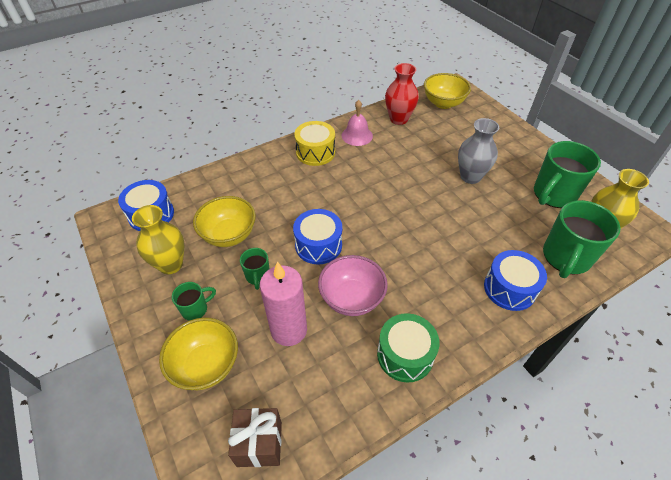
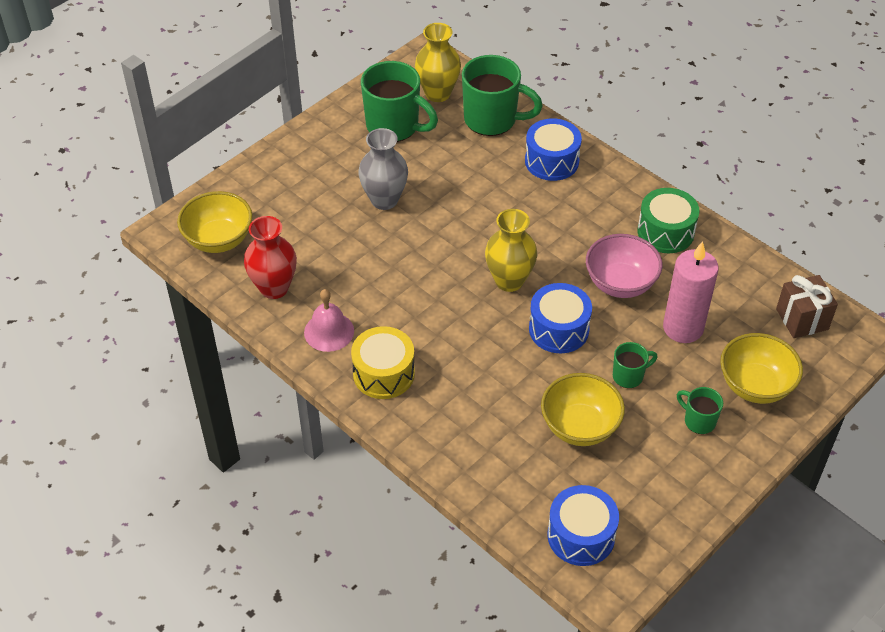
camera: 105 degrees left, 0 degrees up
(170, 264) = (651, 473): yellow vase -> yellow vase (509, 280)

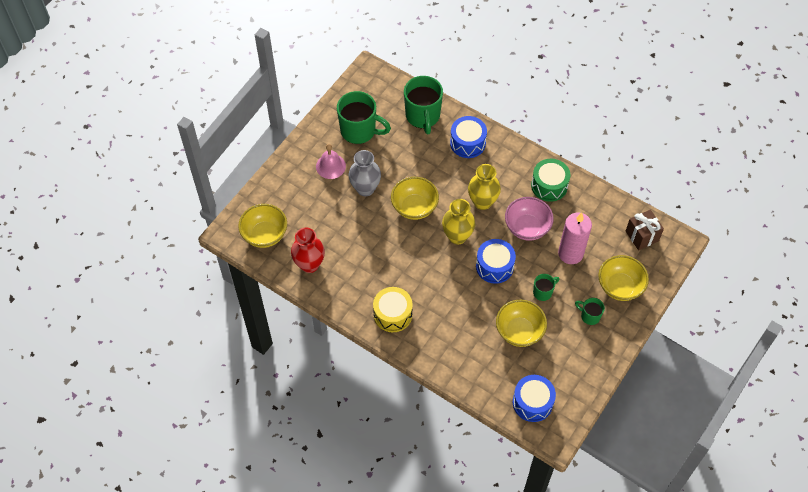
camera: 10 degrees left, 10 degrees up
(329, 331) = (352, 290): pink bell -> pink bell (330, 166)
(438, 93) = (382, 100): yellow vase -> yellow vase (482, 202)
(452, 234) = (414, 207): none -> yellow bowl
(492, 120) = (423, 116): green mug -> green mug turned 75 degrees clockwise

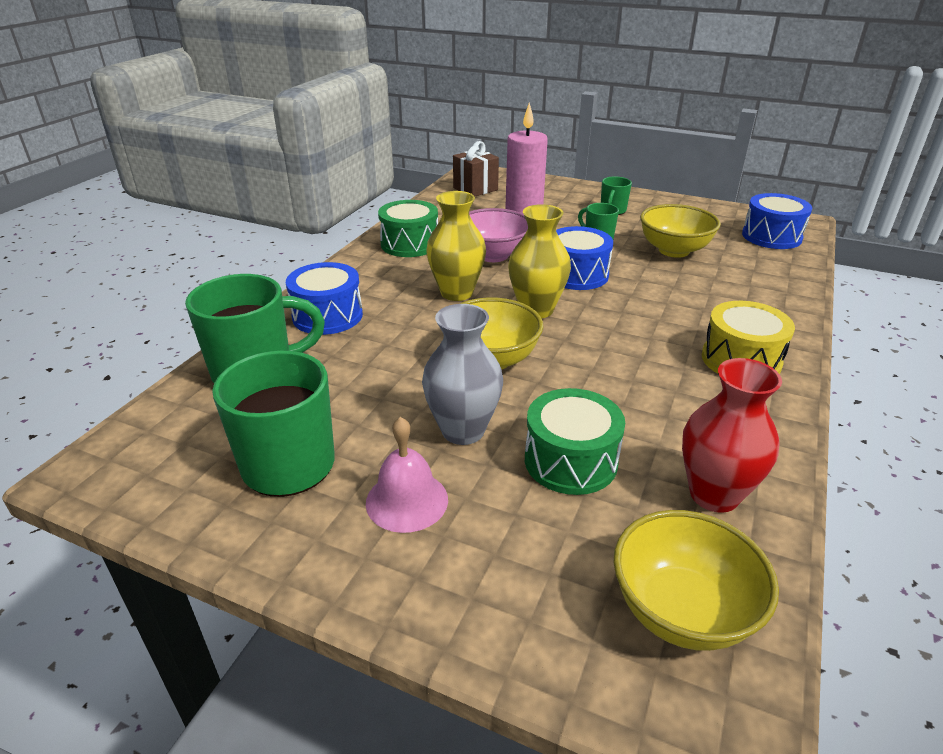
camera: 100 degrees left, 25 degrees down
(339, 222) = (570, 461): none -> green drum
(620, 287) = (557, 197): yellow bowl -> none

